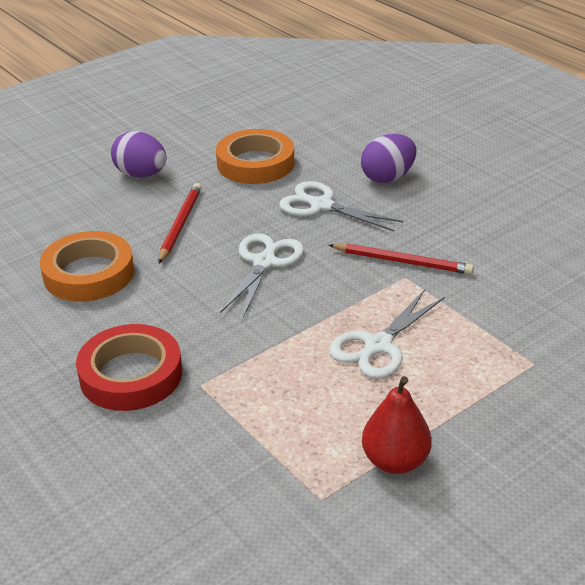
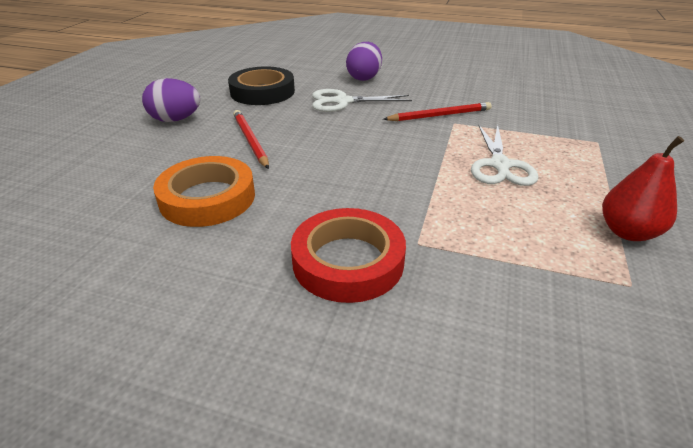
camera: 35 degrees left, 0 degrees up
(255, 163) = (262, 92): orange tape -> black tape
(265, 262) = (349, 143): white scissors -> none

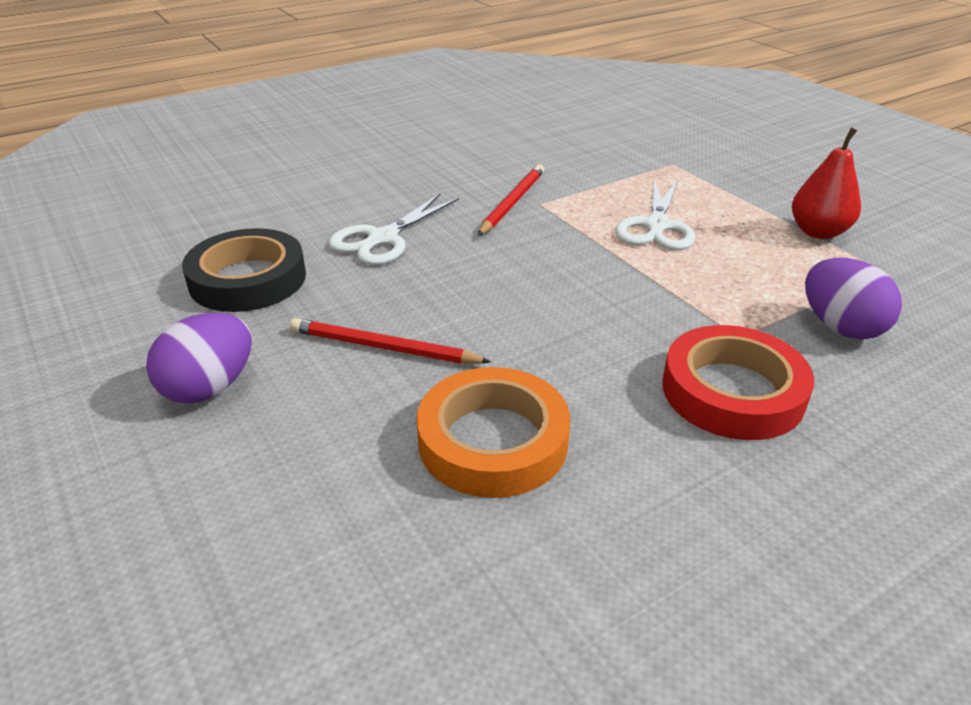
camera: 50 degrees left, 0 degrees up
(364, 78) = (341, 196): purple egg -> purple egg (840, 327)
(500, 166) = (656, 227): white scissors -> white scissors turned 60 degrees clockwise

